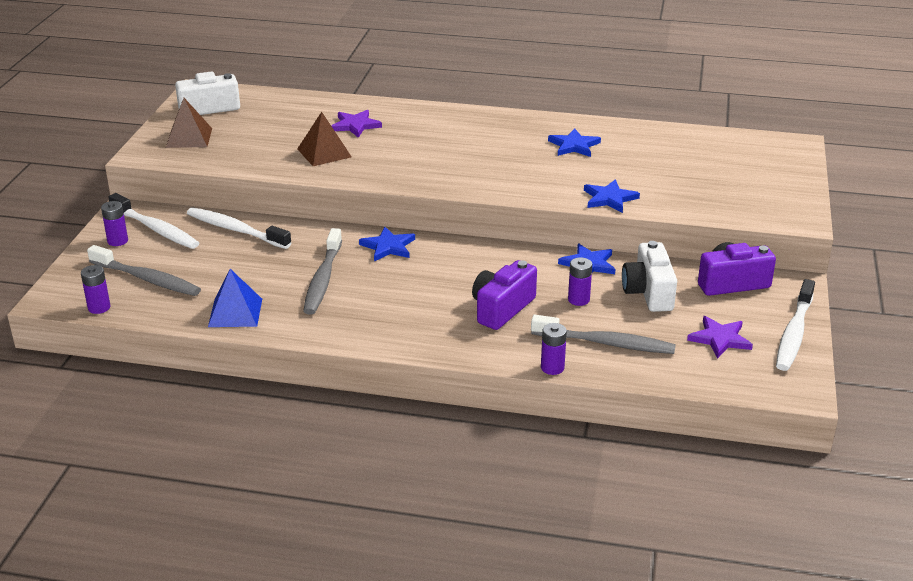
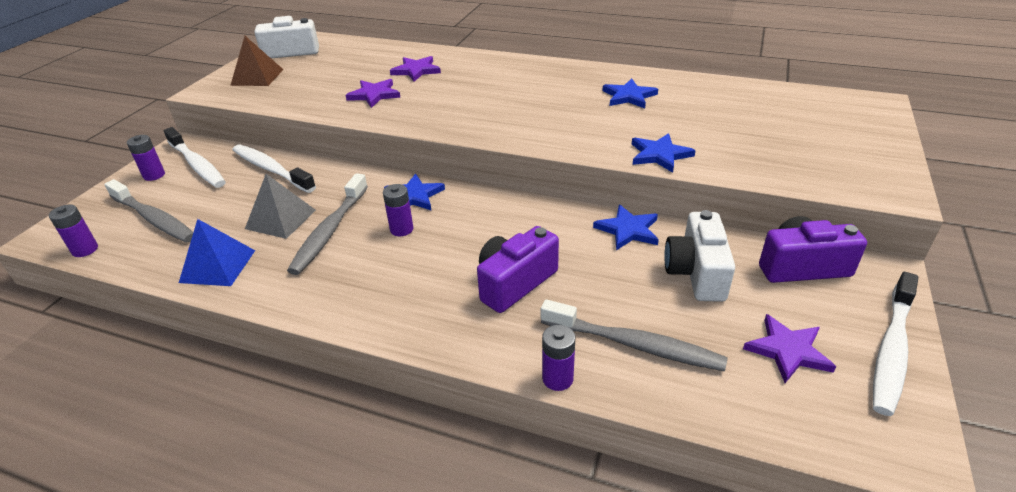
camera: 10 degrees right, 5 degrees up
(271, 272) = (280, 219): none -> grey pyramid
(324, 153) = (374, 95): brown pyramid -> purple star
(578, 300) = (609, 277): purple battery -> purple battery (401, 229)

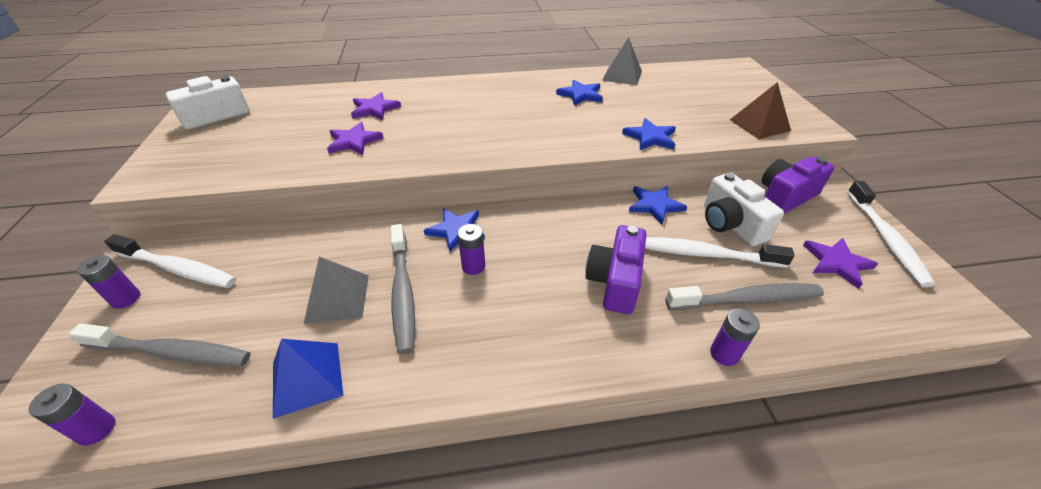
camera: 30 degrees left, 5 degrees up
(257, 77) = (197, 151): brown pyramid -> brown pyramid (759, 125)
(271, 169) = (279, 247): white toothbrush -> white toothbrush (705, 254)
(701, 85) = (622, 75): none -> grey pyramid

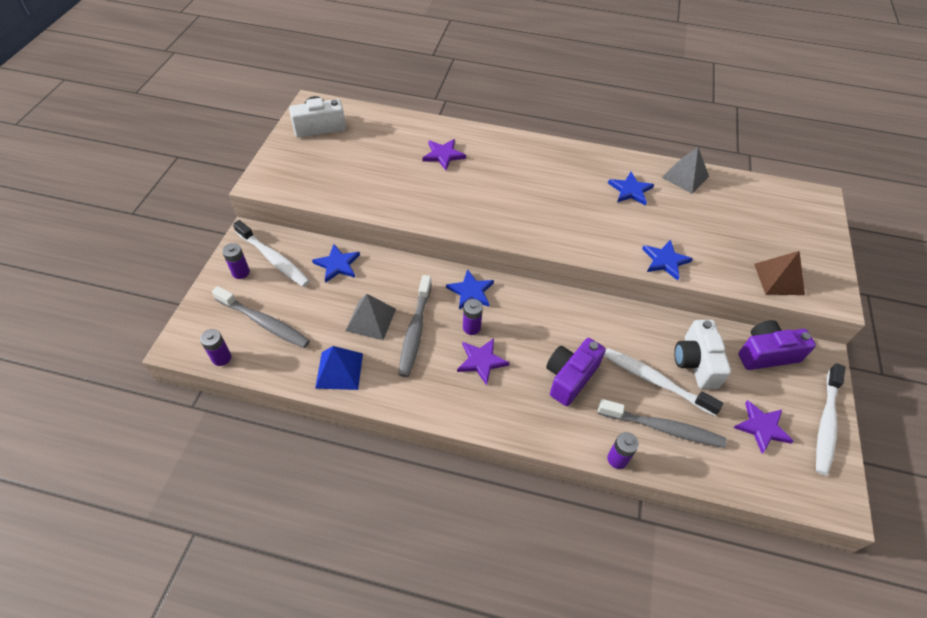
camera: 20 degrees right, 10 degrees up
(354, 141) = (417, 188): purple star -> purple star (481, 361)
(655, 205) = (642, 323): blue star -> blue star (337, 265)

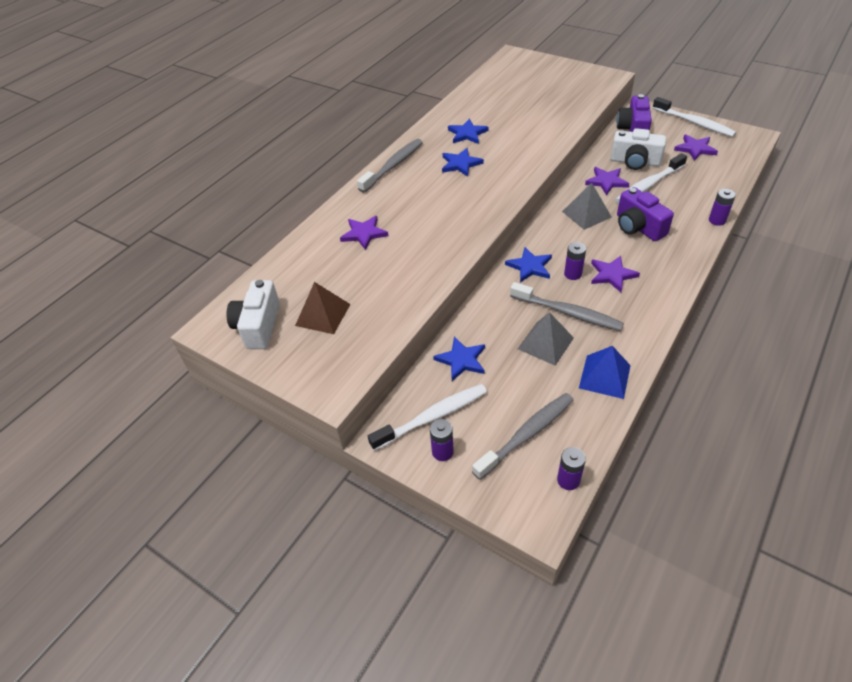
camera: 65 degrees left, 5 degrees down
(641, 338) = (606, 181): none -> purple star
(662, 428) = (691, 192): grey toothbrush -> grey toothbrush (393, 166)
(665, 261) = (553, 136): blue star -> blue star (460, 164)
(685, 176) = (463, 104): grey pyramid -> grey pyramid (586, 214)
(779, 279) = (586, 92): brown pyramid -> brown pyramid (323, 314)

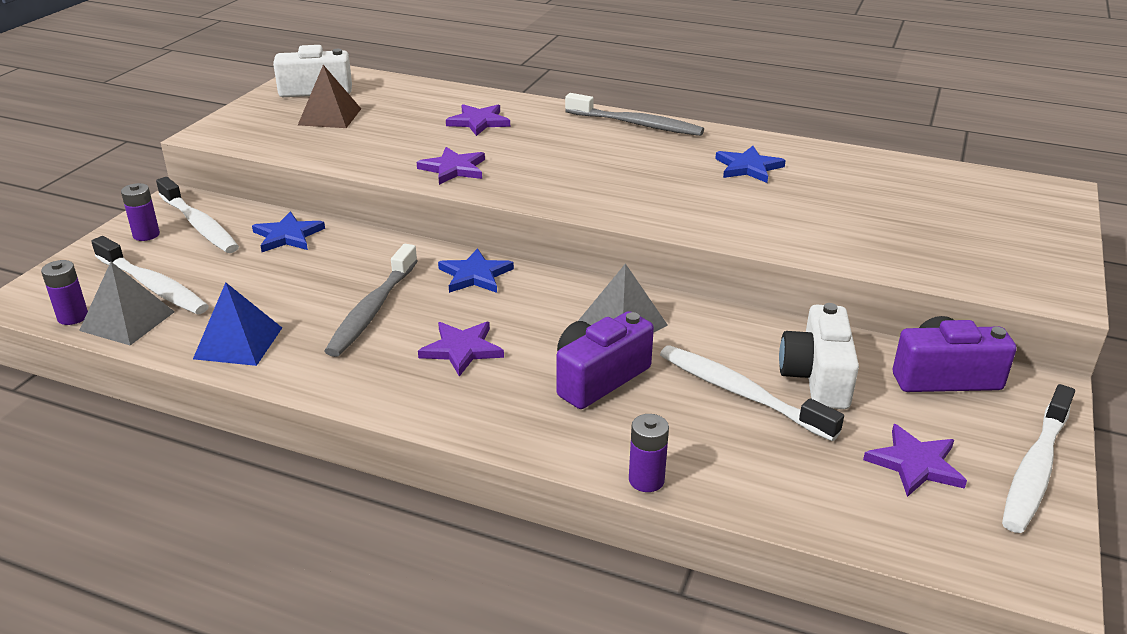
camera: 75 degrees right, 15 degrees down
(460, 164) = (659, 168): blue star -> none
(526, 435) = (153, 286): grey toothbrush -> white toothbrush
(545, 343) = (310, 293): grey pyramid -> grey pyramid (127, 321)
(573, 274) = (461, 312): purple battery -> none
(606, 181) = (731, 343): purple star -> purple star (453, 169)

